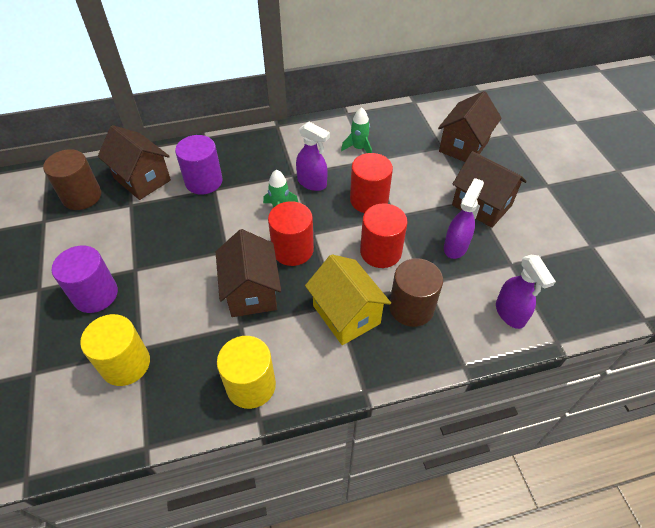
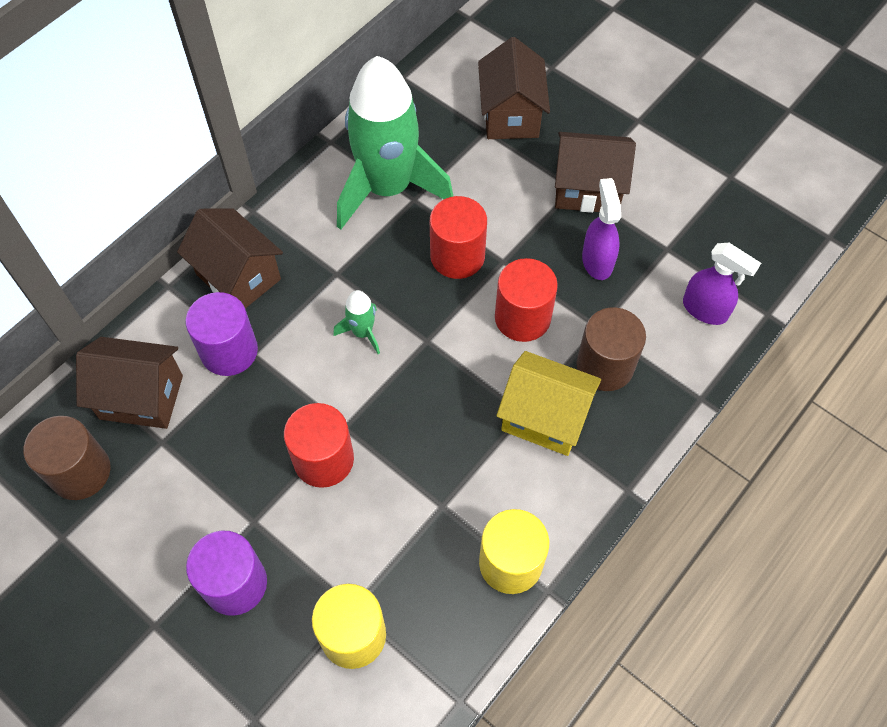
camera: 35 degrees left, 10 degrees up
(251, 292) = (419, 458): brown house -> brown house (238, 277)
(292, 250) = (422, 376): red cylinder -> red cylinder (323, 459)
(312, 183) = (371, 272): purple spray bottle -> none
(359, 148) = (388, 188): green rocket -> green rocket, size x2.48

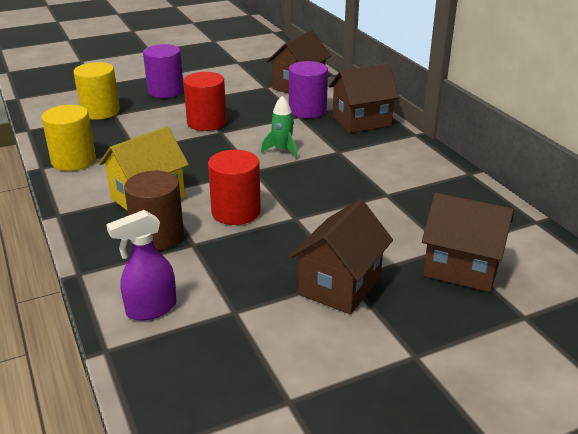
camera: 115 degrees right, 30 degrees down
(80, 472) = (269, 69): brown cylinder -> none
(388, 188) = (406, 186): green rocket -> none
(457, 256) = (316, 199): red cylinder -> none
(597, 261) = (256, 264): purple spray bottle -> none

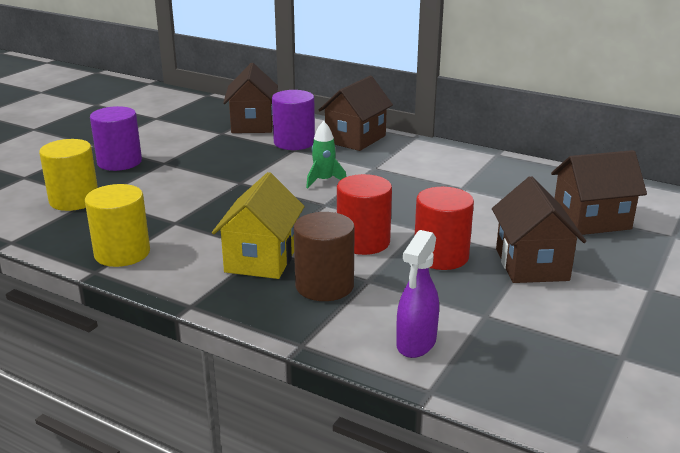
camera: 35 degrees left, 5 degrees down
(206, 122) = (212, 178): red cylinder -> red cylinder (441, 256)

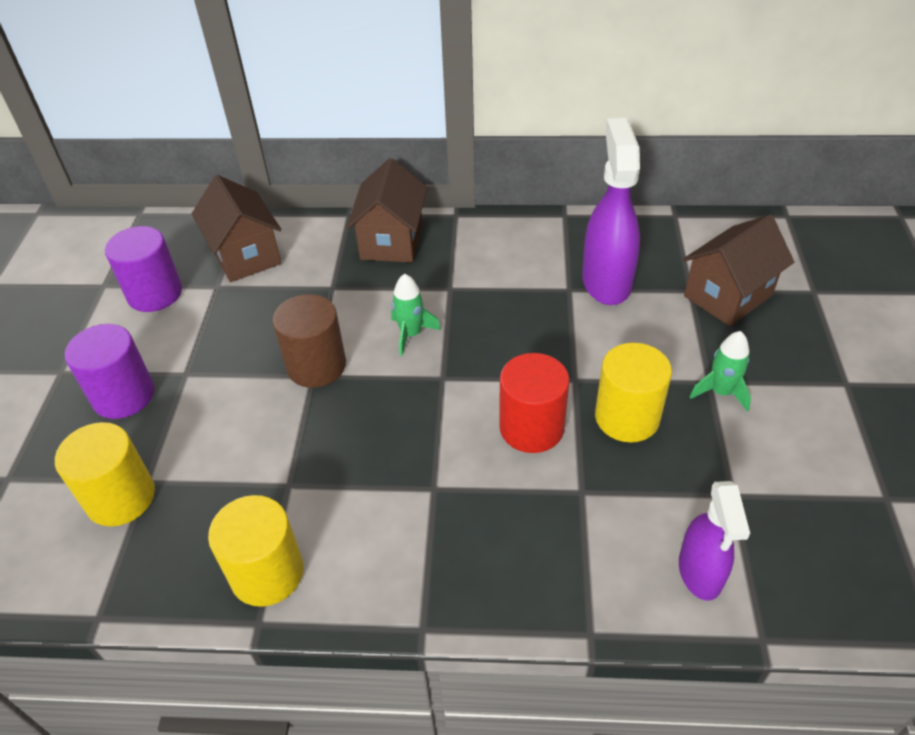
camera: 25 degrees left, 20 degrees up
(261, 259) = (442, 507): yellow house -> none
(294, 142) = (323, 274): purple cylinder -> purple cylinder (155, 293)
(324, 286) = (544, 522): brown cylinder -> brown cylinder (316, 365)
(441, 256) = (627, 417): red cylinder -> yellow cylinder
(496, 191) = (606, 281): none -> purple spray bottle
(531, 264) = (720, 392): brown house -> green rocket

